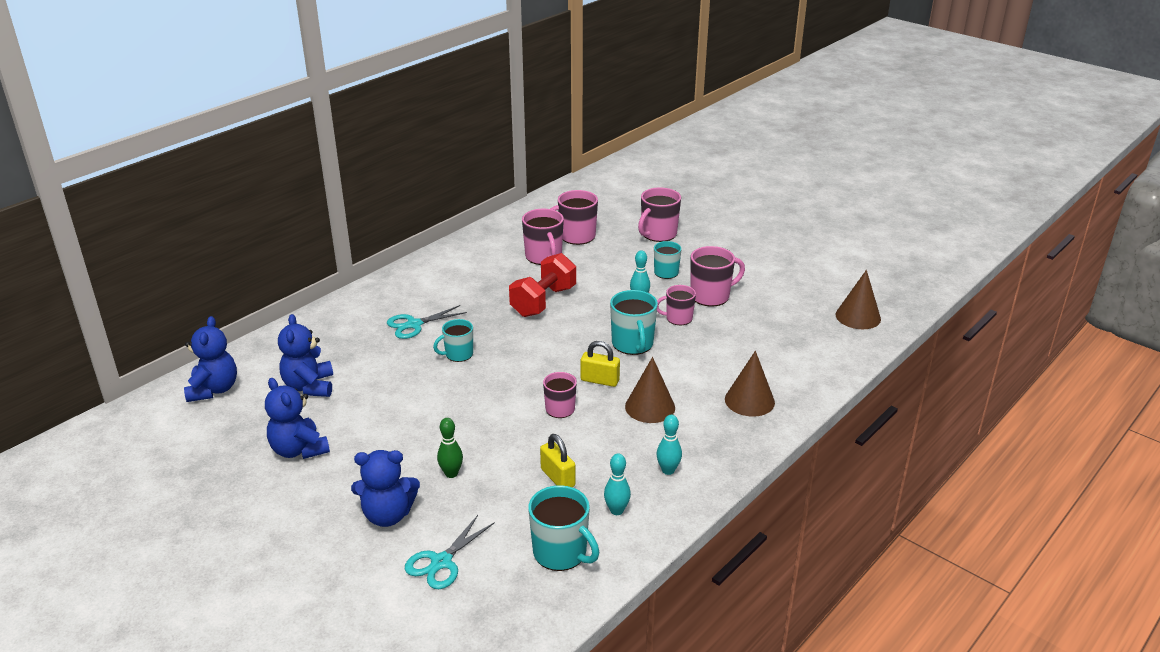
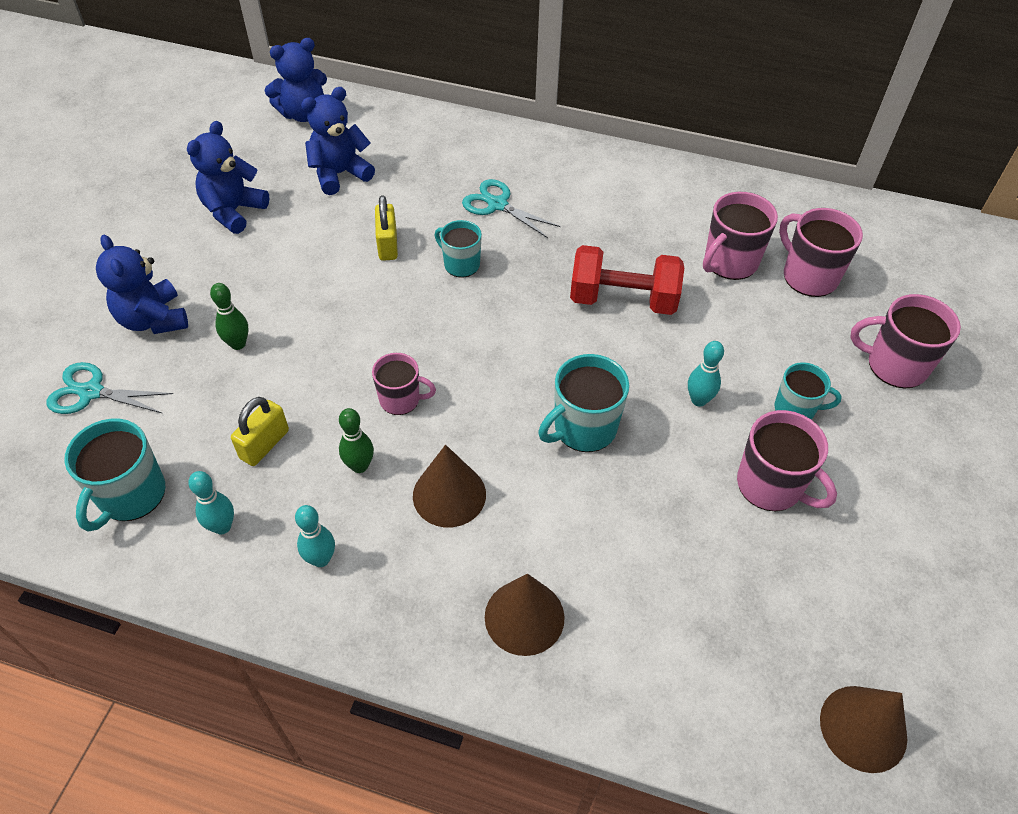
camera: 65 degrees right, 20 degrees up
(600, 380) = (480, 419): yellow padlock -> yellow padlock (387, 245)
(604, 438) = (359, 466): none -> green bowling pin
(678, 318) = (682, 462): pink mug -> none

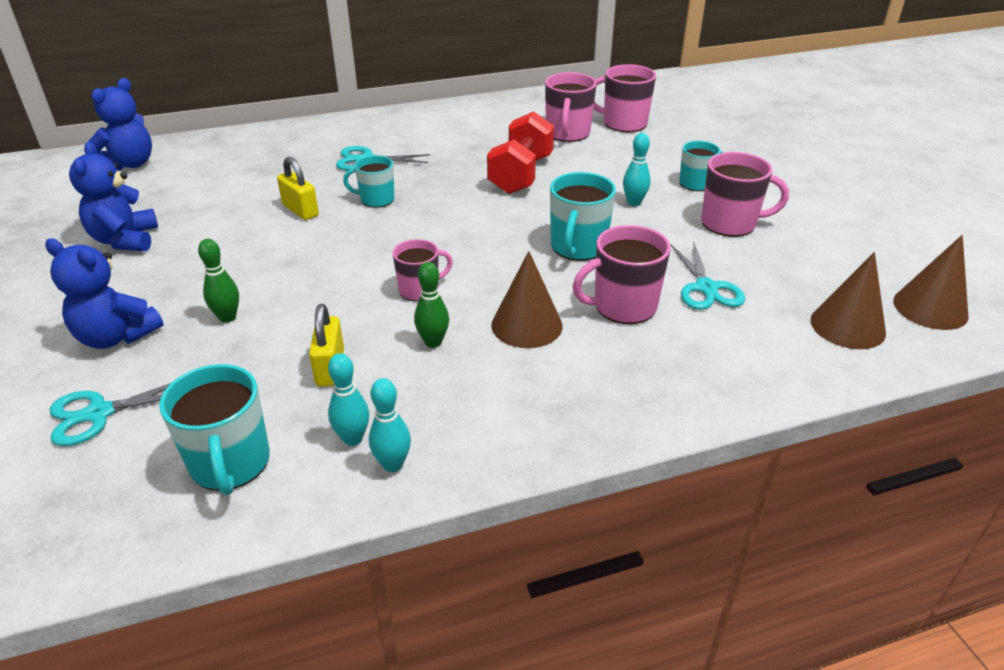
camera: 35 degrees left, 15 degrees down
(321, 559) = (470, 413): turquoise bowling pin -> turquoise bowling pin (393, 464)
(340, 174) = (207, 186): blue teddy bear -> none
(524, 617) = (668, 364): brown cone -> brown cone (847, 326)
(623, 300) = (521, 175): red dumbbell -> red dumbbell turned 45 degrees counterclockwise
(653, 553) = (706, 288): none -> turquoise scissors
(895, 365) = (723, 143): pink mug -> pink mug (623, 306)

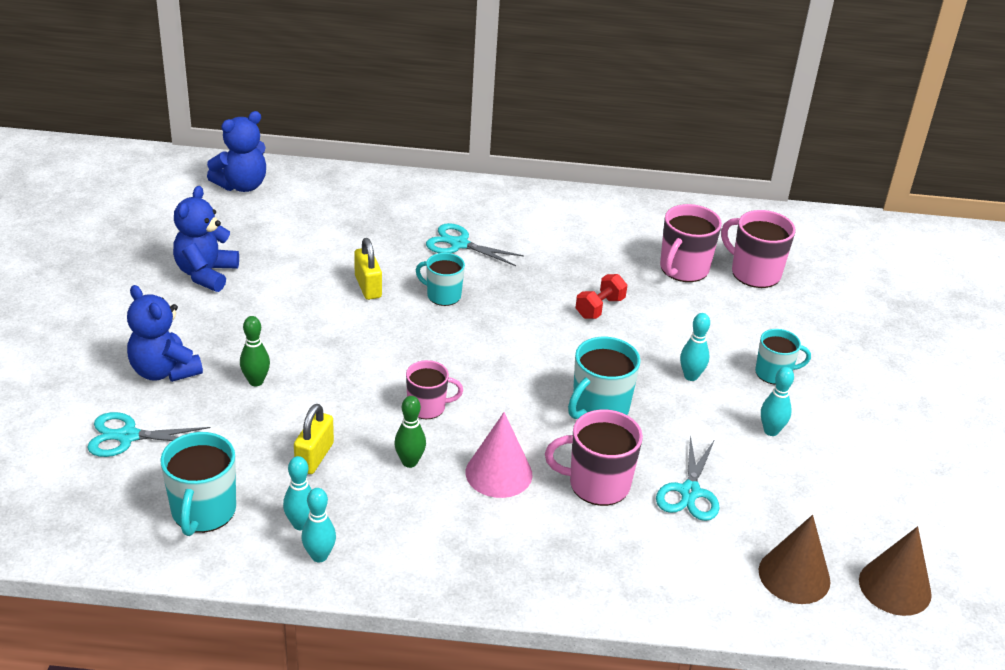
camera: 20 degrees right, 0 degrees up
(521, 175) = (599, 308): red dumbbell -> red dumbbell, size x0.56
(526, 325) = (499, 473): brown cone -> pink cone
(730, 223) = (771, 431): pink mug -> turquoise bowling pin

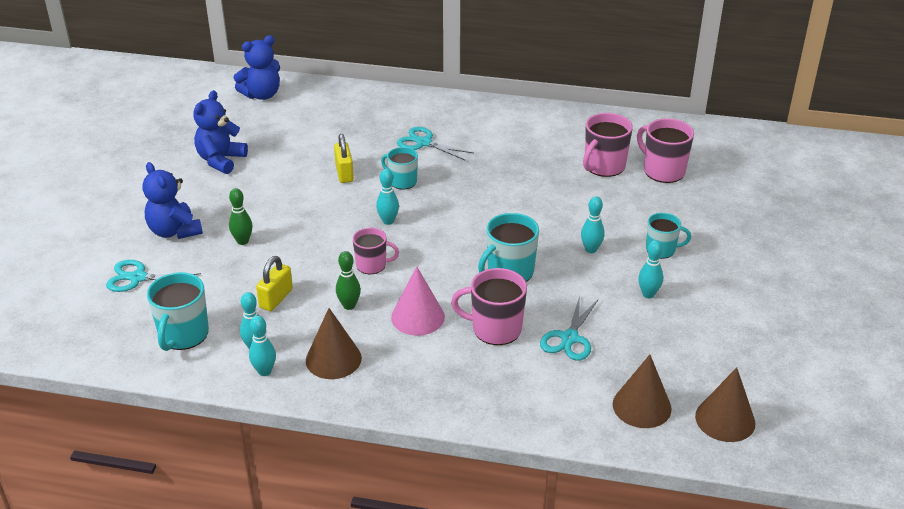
camera: 10 degrees right, 0 degrees up
(404, 534) = (333, 359): none -> brown cone
(436, 348) = (388, 221): none -> turquoise bowling pin
(599, 308) = (527, 194): red dumbbell -> none

